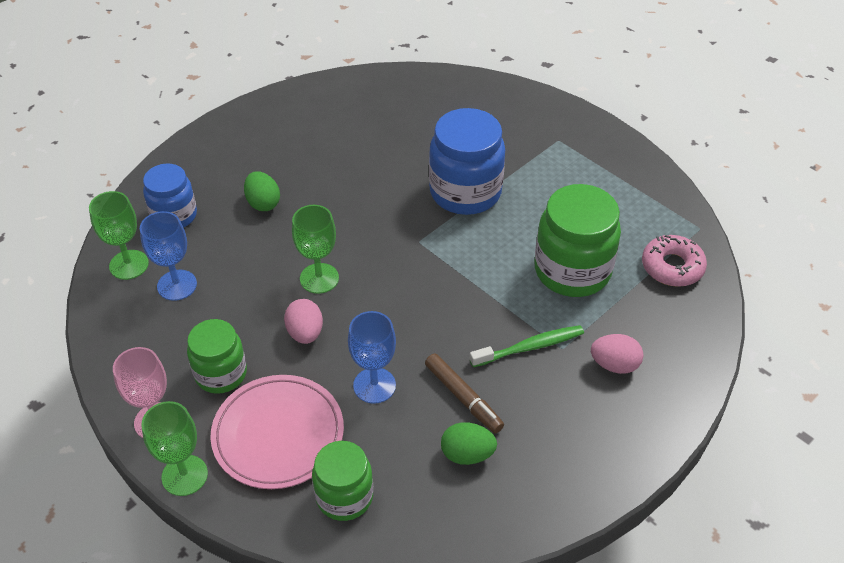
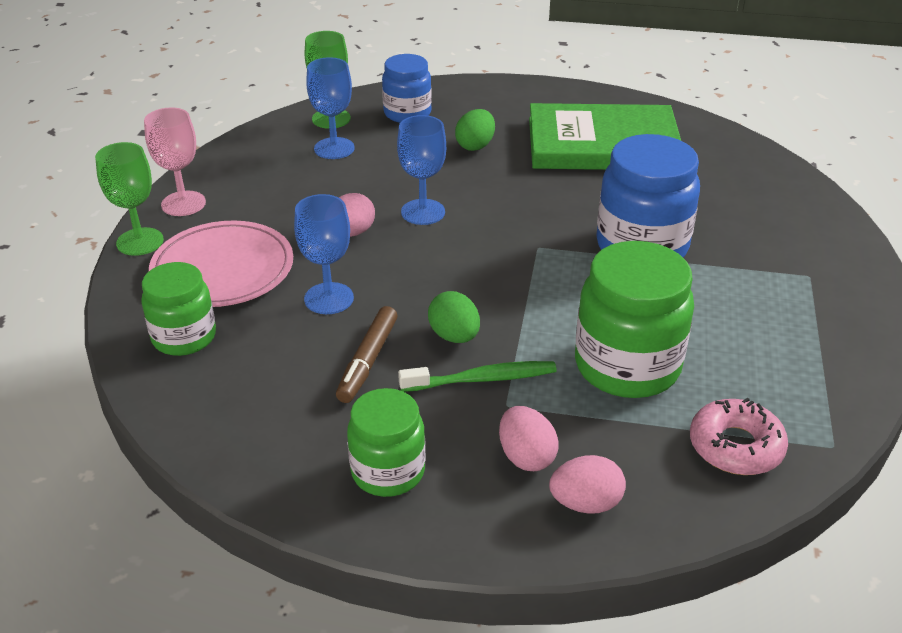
camera: 55 degrees right, 10 degrees down
(221, 374) = (261, 211): green jar -> green jar (388, 471)
(319, 278) = (423, 212): green goblet -> blue goblet
(333, 138) = (603, 144): none -> green book
(467, 454) = (298, 394): green egg -> green egg (454, 336)
(529, 347) = (481, 379): green toothbrush -> green toothbrush turned 45 degrees counterclockwise
(670, 359) = (585, 503): none -> pink egg

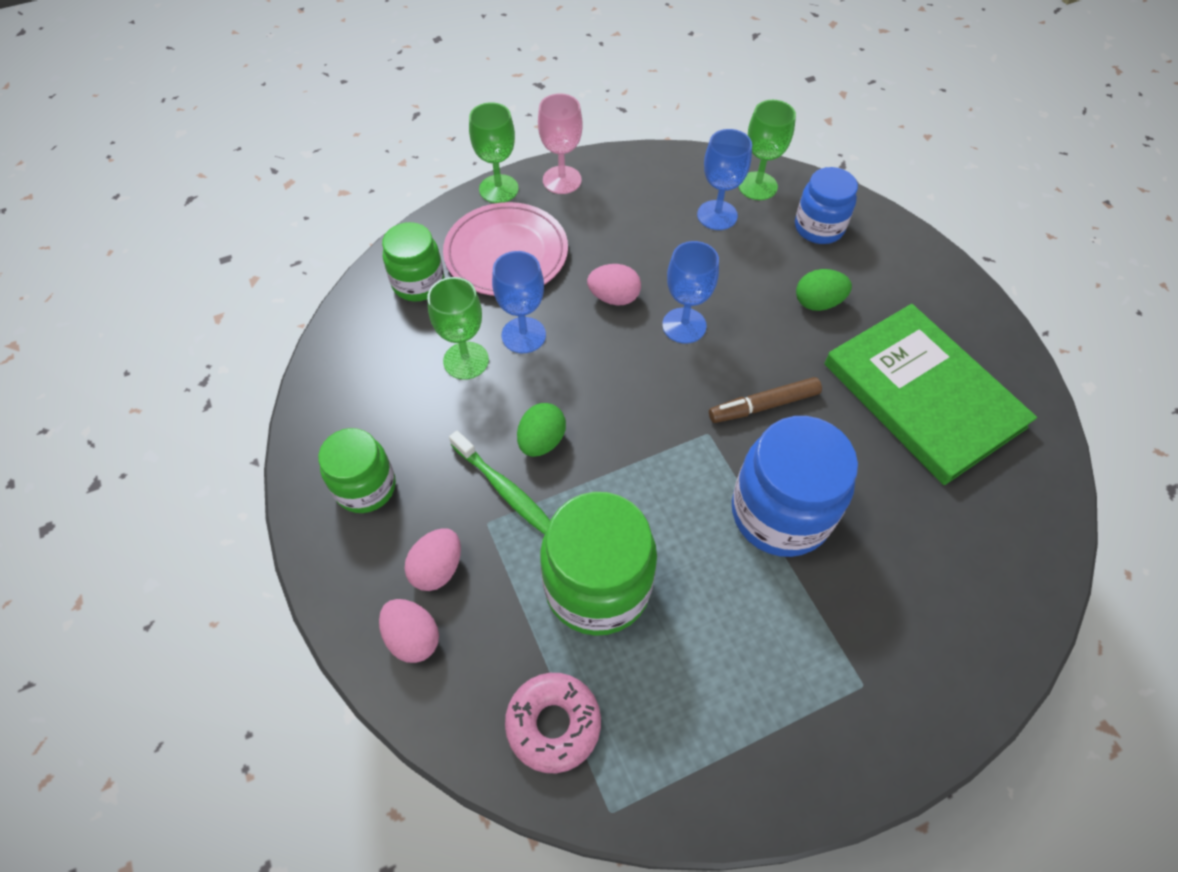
camera: 55 degrees right, 20 degrees up
(315, 344) = (466, 360): none -> green goblet
(368, 361) = (471, 403): brown marker -> brown marker (763, 406)

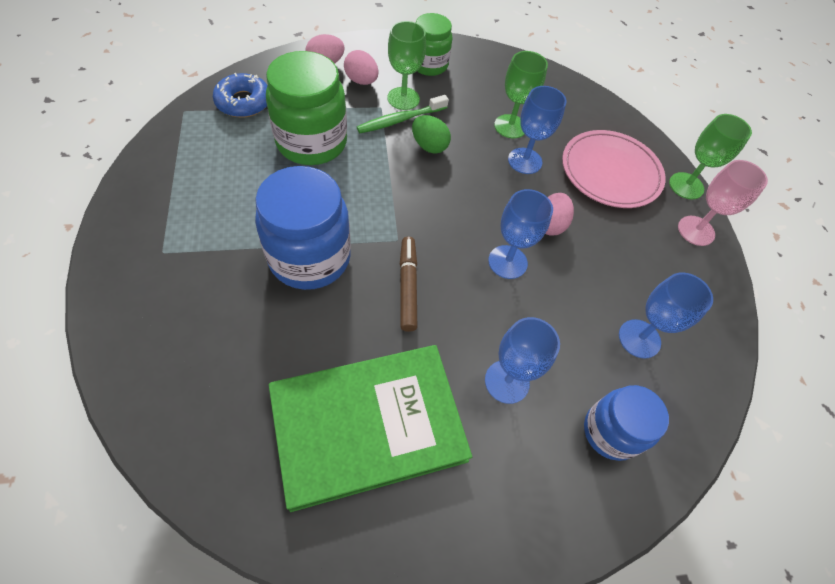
camera: 100 degrees right, 0 degrees up
(418, 283) = (588, 119): green jar -> none
(553, 724) = (244, 102): pink donut -> blue donut
(757, 186) = (680, 395): green goblet -> green goblet (403, 98)
(818, 303) = (507, 381): green egg -> blue goblet

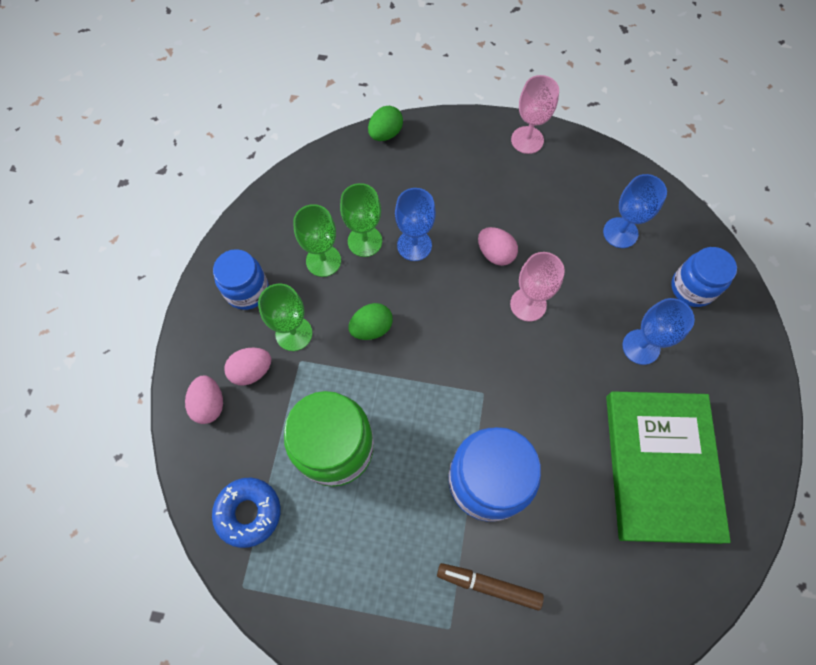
camera: 65 degrees left, 10 degrees up
(401, 120) = (326, 345): green toothbrush -> none
(407, 286) = (537, 398): brown marker -> brown marker (488, 585)
(429, 65) = (247, 290): green jar -> blue jar
(507, 262) = (528, 304): blue goblet -> pink goblet
(610, 172) = (446, 177): pink plate -> none
(626, 120) = (385, 134): none -> green egg
(686, 186) = (477, 123): green goblet -> green goblet (323, 261)

